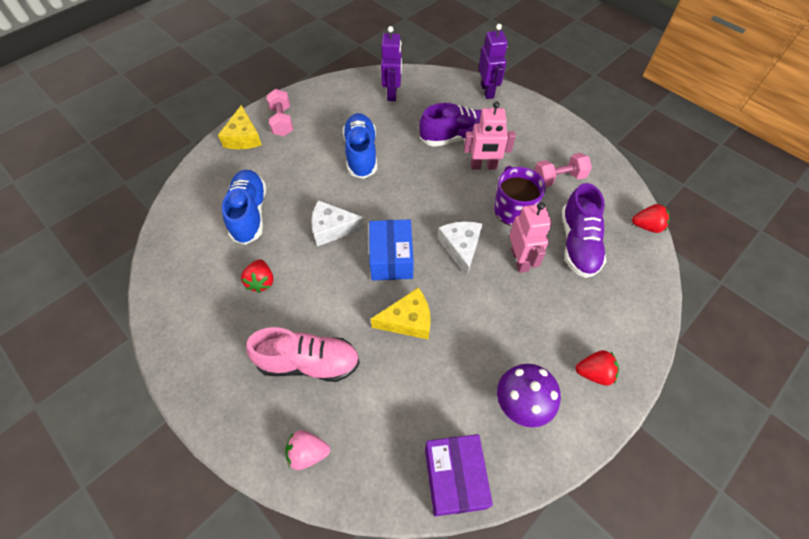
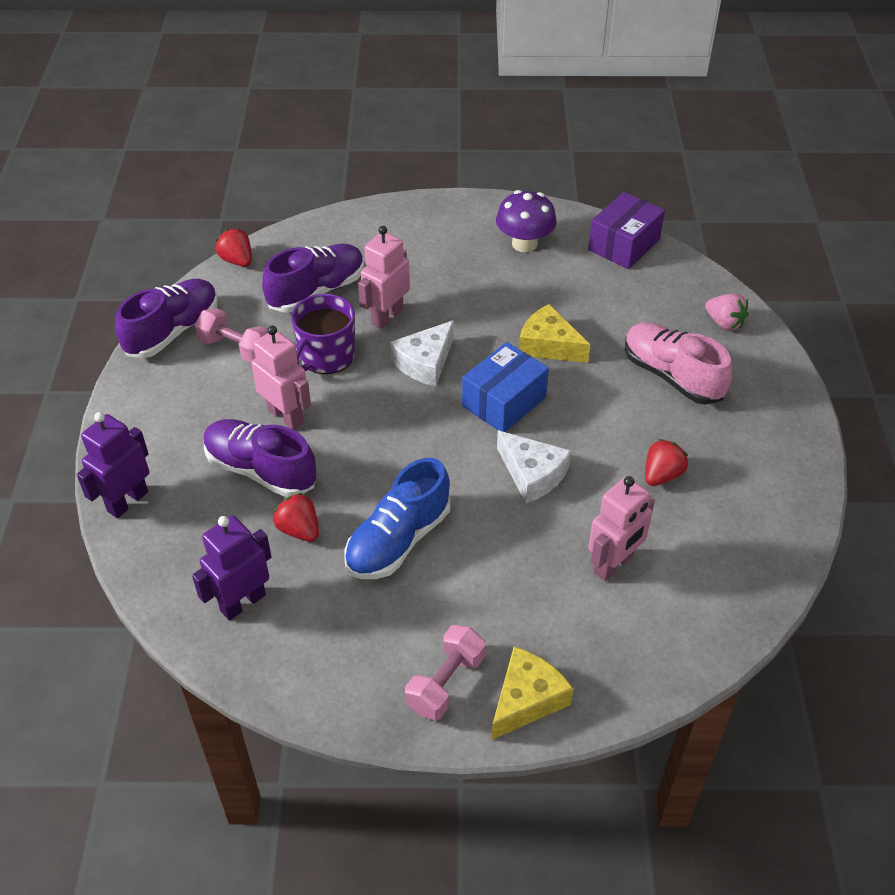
camera: 135 degrees left, 10 degrees down
(249, 214) = (613, 565): blue shoe -> pink robot
(594, 373) = (446, 222): red strawberry -> red strawberry (299, 530)
(599, 163) = (173, 331): none -> purple shoe

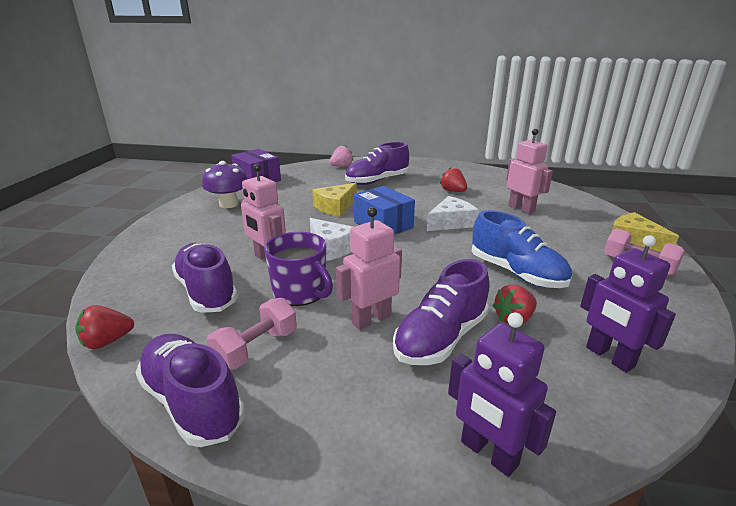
camera: 80 degrees left, 20 degrees down
(672, 376) = (377, 181): pink shoe -> purple shoe

